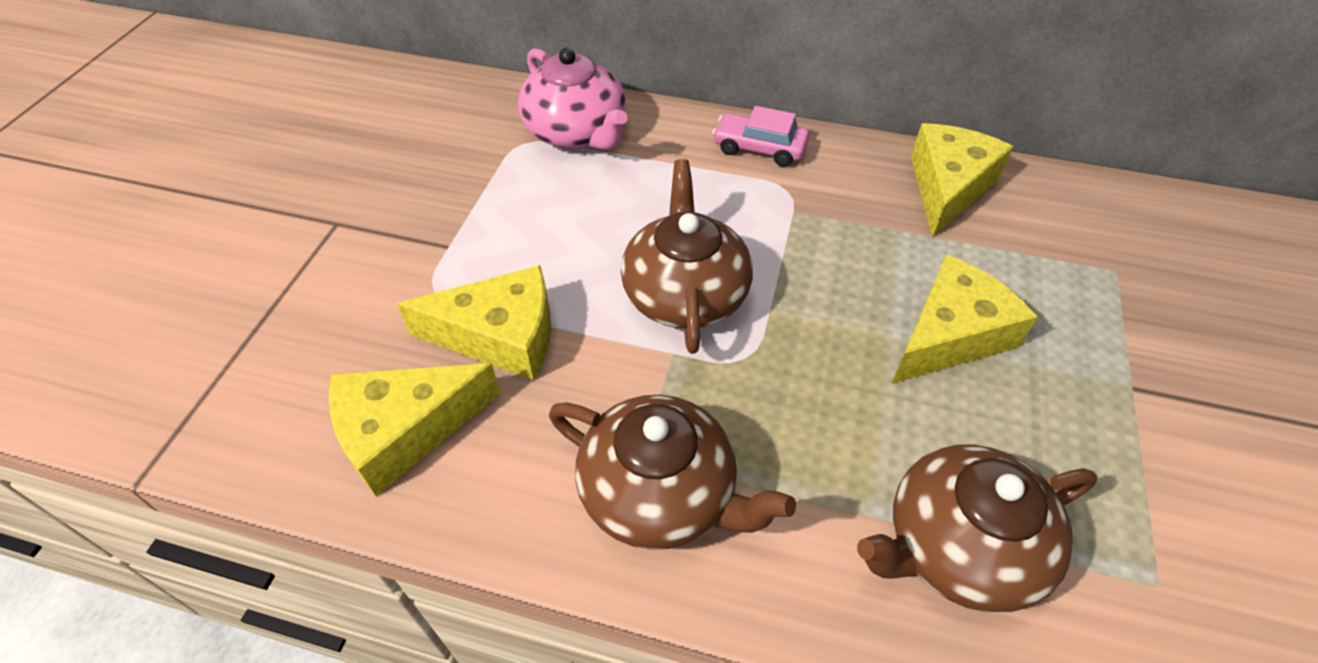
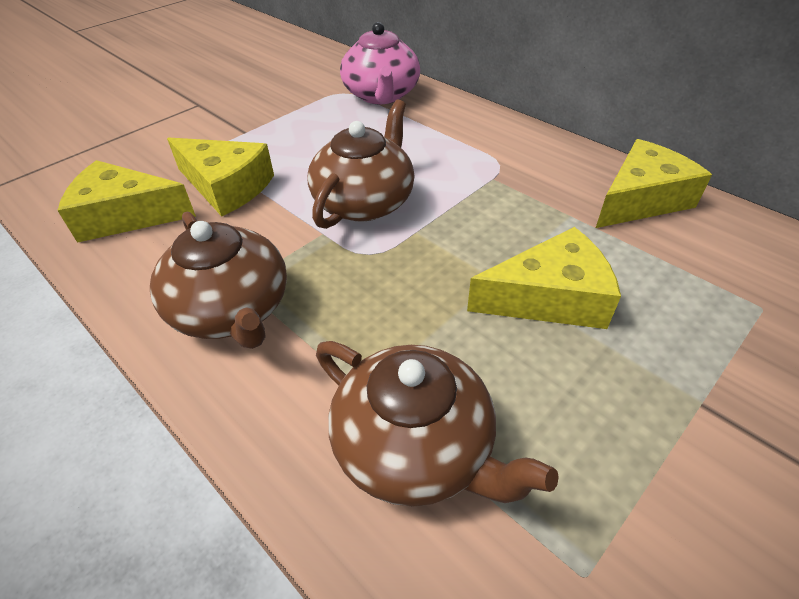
camera: 30 degrees right, 5 degrees down
(759, 148) = (501, 135): pink car -> none
(958, 547) = (416, 447): brown teapot -> brown teapot turned 150 degrees counterclockwise

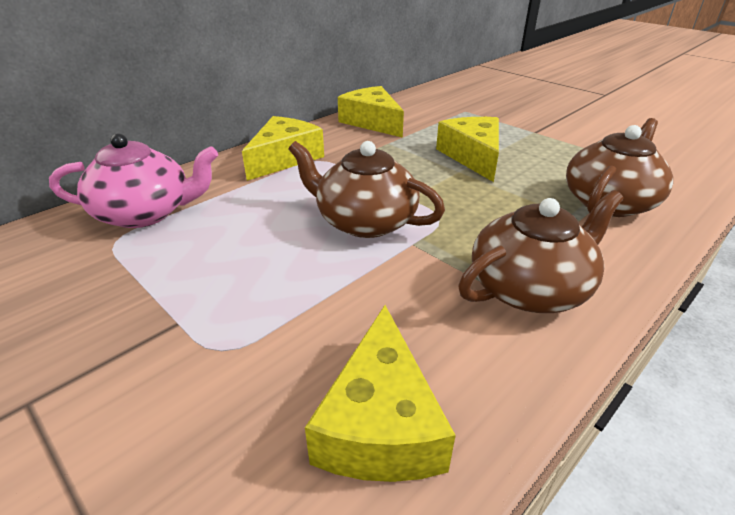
camera: 90 degrees left, 10 degrees down
(226, 186) = (320, 321): yellow cheese -> yellow cheese (284, 158)

